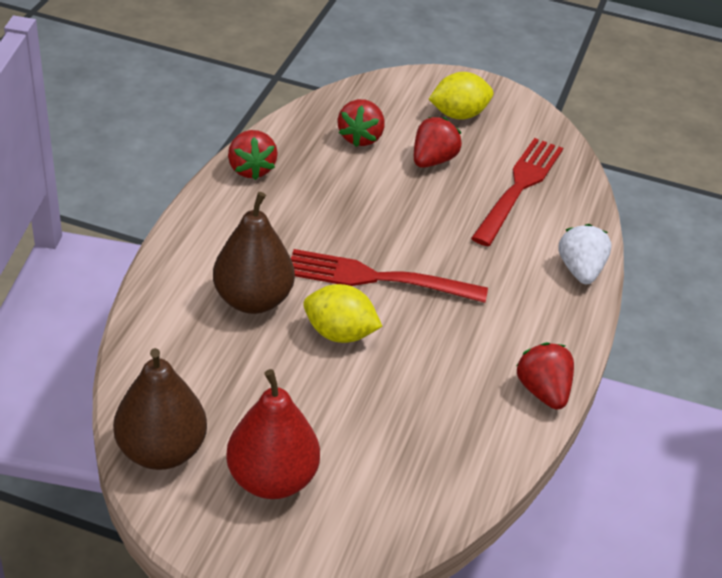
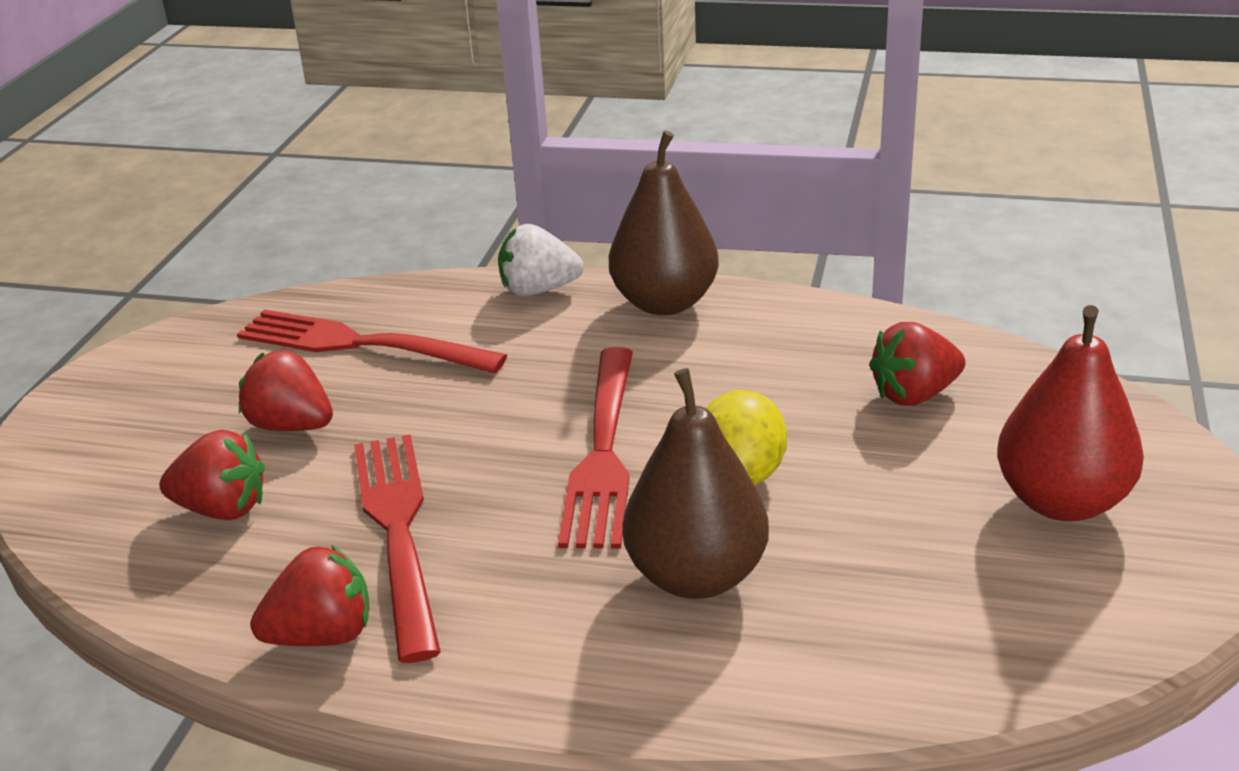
camera: 90 degrees left, 10 degrees down
(161, 451) = (1082, 622): brown pear -> brown pear (665, 303)
(324, 195) = (398, 532): none -> red fork
(458, 115) = (160, 410): yellow lemon -> none
(543, 391) = (778, 306): red strawberry -> red strawberry (914, 395)

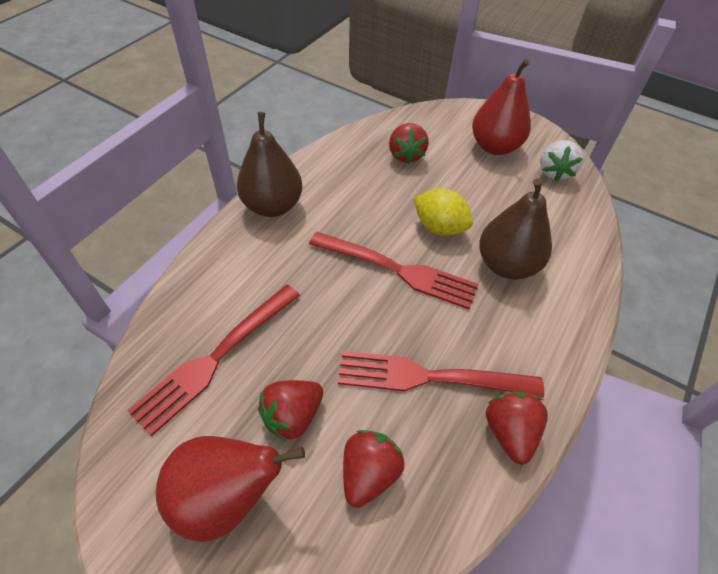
camera: 75 degrees left, 20 degrees up
(172, 410) = (226, 497): none -> red pear
(538, 290) = (218, 253): white strawberry -> white strawberry (554, 172)

